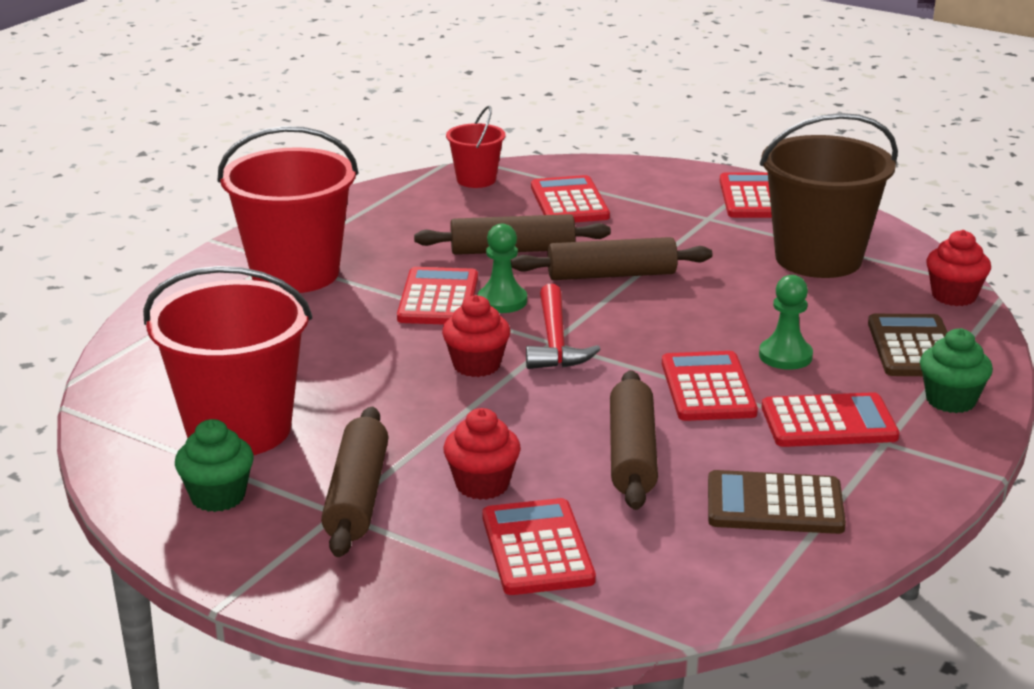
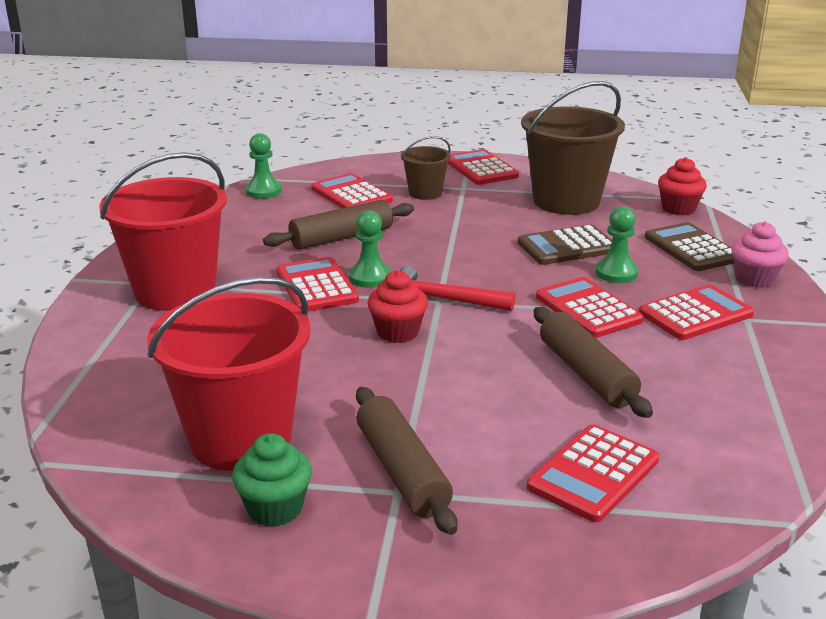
camera: 25 degrees left, 0 degrees up
(476, 180) = (263, 191): red bucket -> green pawn
(482, 485) = (497, 431): red cupcake -> none
(537, 548) = (593, 474): red calculator -> red calculator turned 105 degrees counterclockwise
(555, 341) = (441, 299): red hammer -> red hammer turned 135 degrees clockwise
(611, 275) = (434, 241): brown rolling pin -> none
(656, 216) = (425, 193): none -> brown bucket
(774, 505) = (726, 386): brown calculator -> brown calculator (567, 247)
(950, 400) = (754, 279): green cupcake -> pink cupcake

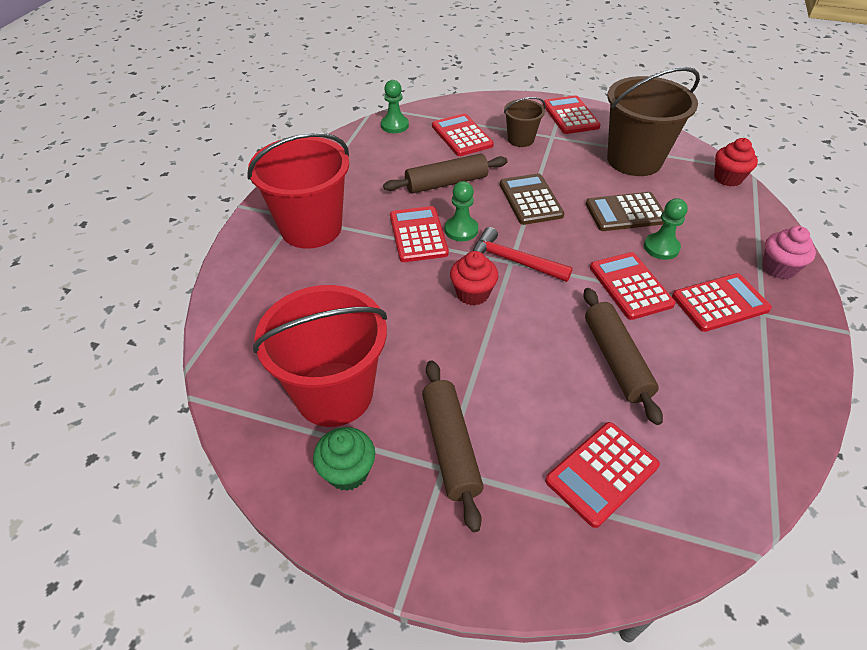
camera: 10 degrees right, 20 degrees up
(691, 248) = (730, 226): brown calculator -> brown calculator (530, 200)

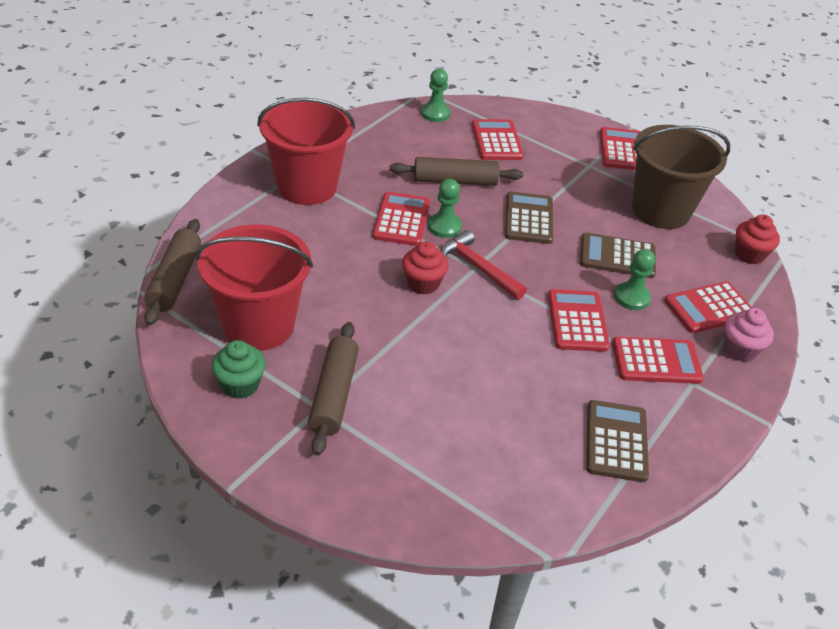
camera: 15 degrees right, 5 degrees down
(520, 139) = (554, 160): brown bucket -> none
(602, 473) = (451, 455): red calculator -> red calculator (709, 308)
(615, 360) = (521, 376): brown rolling pin -> brown rolling pin (175, 279)
(738, 398) = (616, 441): none -> brown calculator

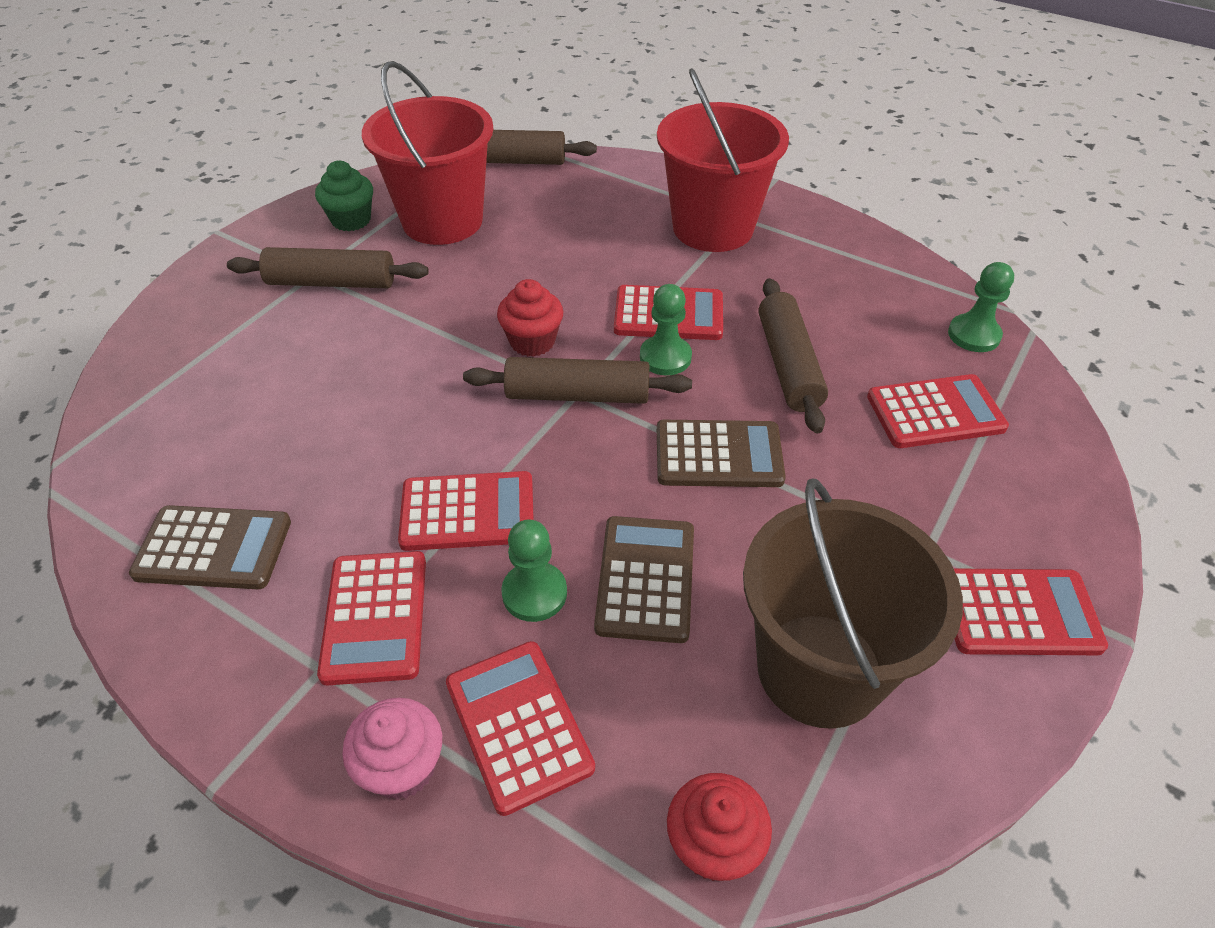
camera: 90 degrees right, 5 degrees up
(477, 267) = (577, 395): red hammer -> brown rolling pin

